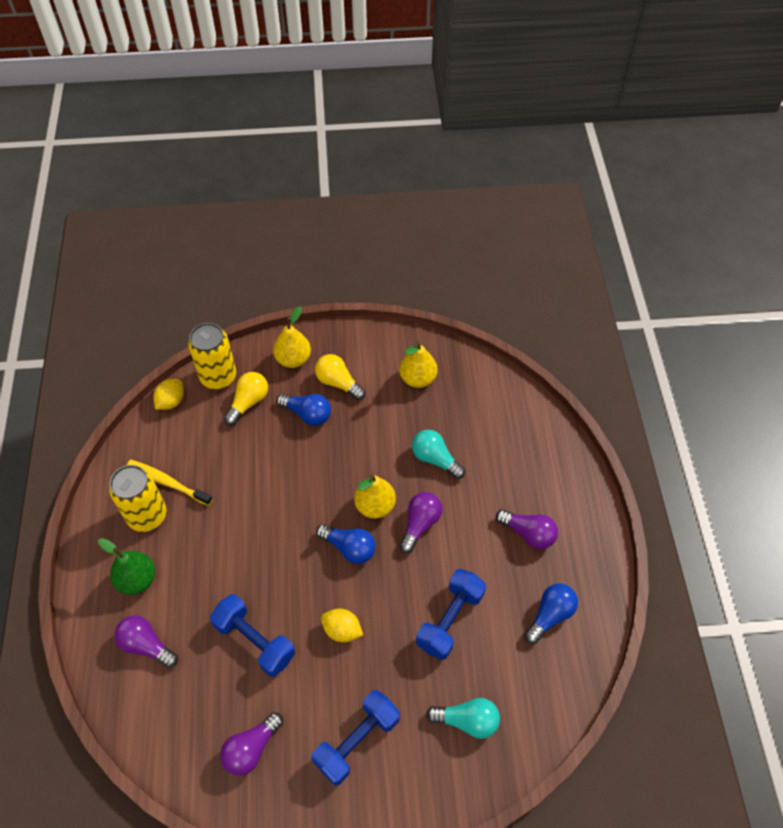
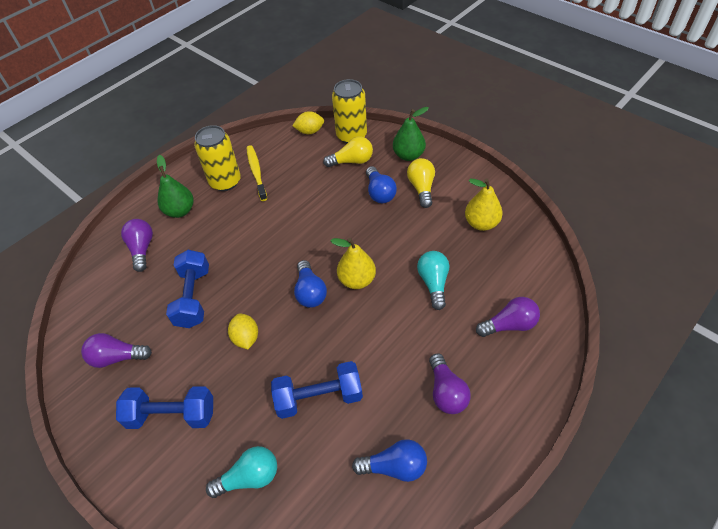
camera: 50 degrees right, 5 degrees down
(293, 359) = (408, 155): yellow pear -> green pear
(420, 524) = (373, 316): purple light bulb -> purple light bulb (509, 325)
(467, 721) = (249, 477): turquoise light bulb -> turquoise light bulb turned 75 degrees counterclockwise

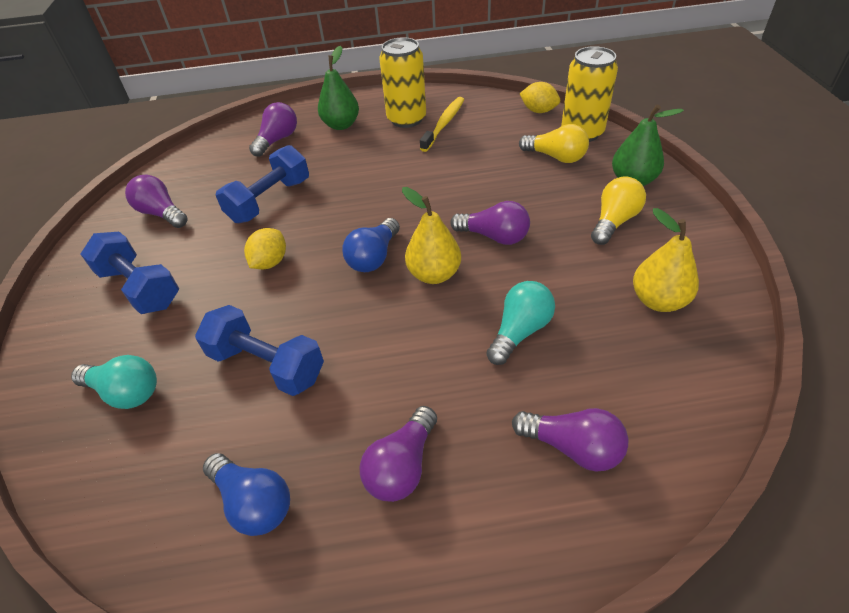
camera: 40 degrees right, 5 degrees down
(367, 235) = (494, 236): none -> purple light bulb
(379, 193) = (555, 201): blue light bulb -> none

